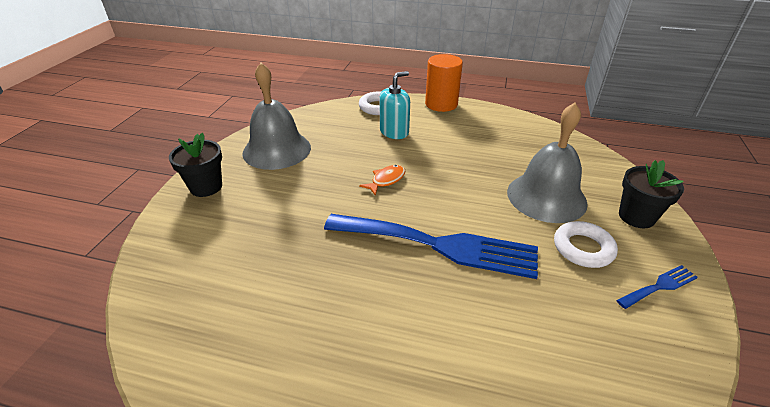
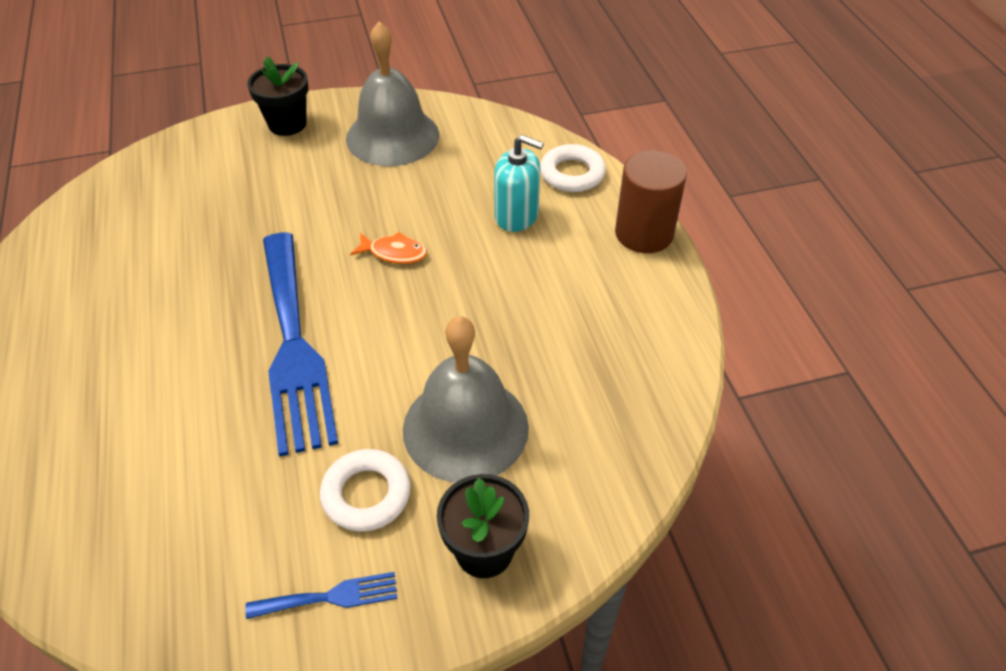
camera: 60 degrees right, 10 degrees up
(441, 104) = (644, 233): orange cylinder -> brown cylinder
(659, 286) = (330, 597): blue fork -> blue fork turned 45 degrees counterclockwise

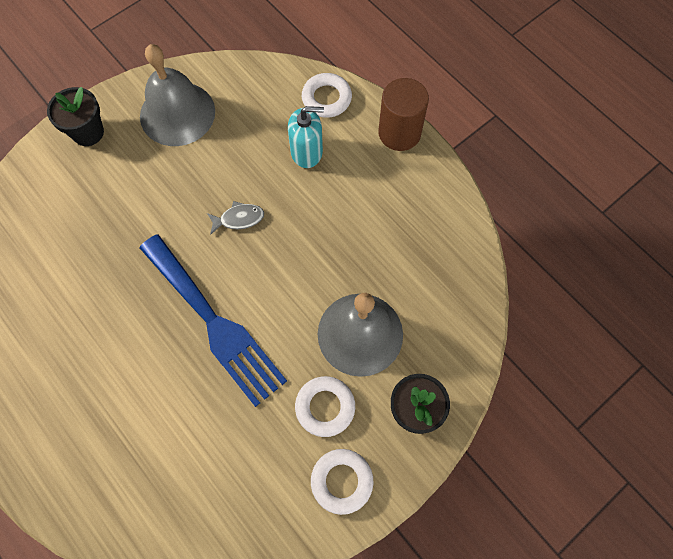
camera: 25 degrees left, 20 degrees up
(330, 597) = (341, 481): blue fork -> white ring
(394, 253) = (239, 219): orange fish -> grey fish

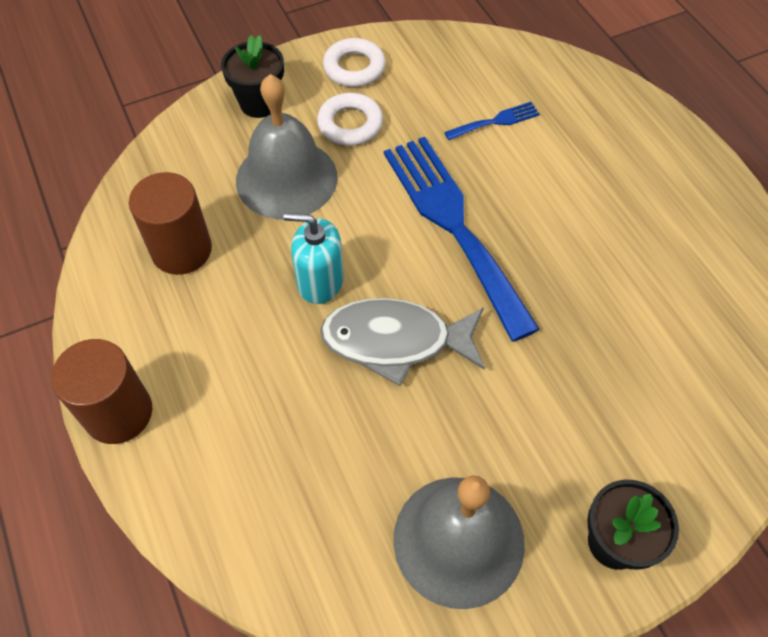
camera: 165 degrees left, 10 degrees down
(194, 446) = (496, 121): none -> blue fork
(239, 219) = (395, 341): grey fish -> grey fish, size x2.00
(306, 152) = (269, 417): turquoise soap dispenser -> turquoise soap dispenser (320, 281)
(326, 98) = (203, 503): white ring -> none
(413, 249) = (181, 250): none -> brown cylinder

